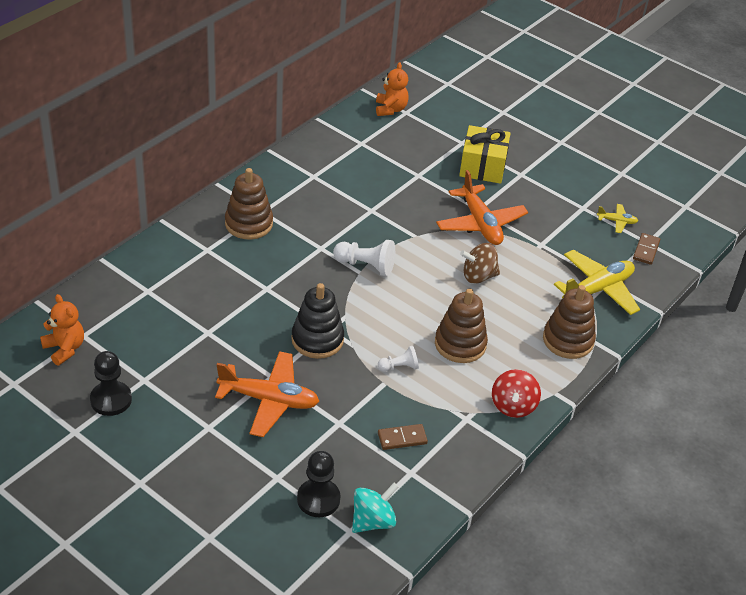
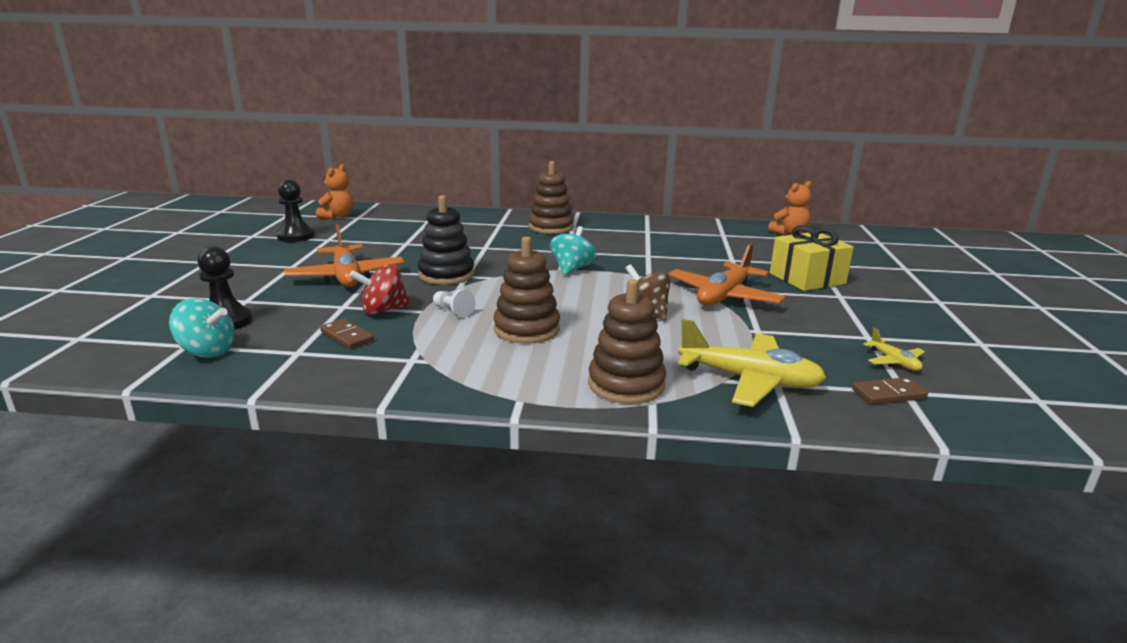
camera: 60 degrees right, 20 degrees down
(366, 266) = (572, 269): white pawn -> turquoise spinning top
(513, 406) = (463, 380): red spinning top -> red spinning top (383, 310)

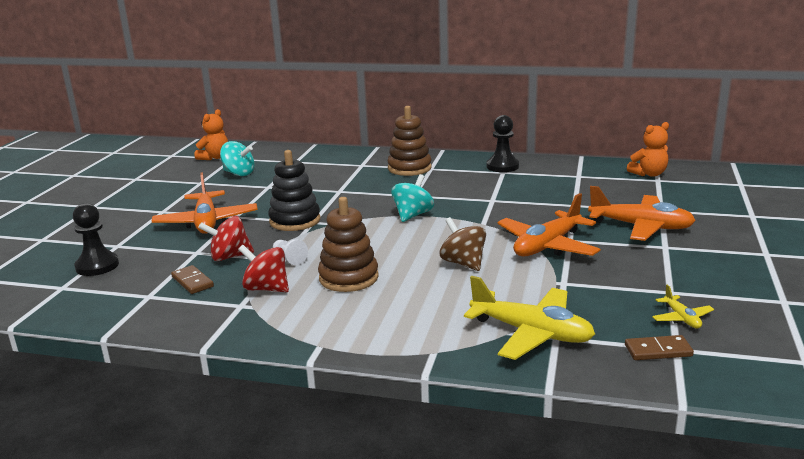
camera: 10 degrees right, 0 degrees up
(207, 351) = (77, 294): turquoise spinning top -> turquoise spinning top (239, 173)
(296, 236) = (173, 179): black pawn -> black pawn (502, 166)
(437, 342) = (266, 288): none -> red spinning top
(626, 384) = (417, 334): brown stacking toy -> none
(807, 278) = (641, 227): yellow gift -> orange plane

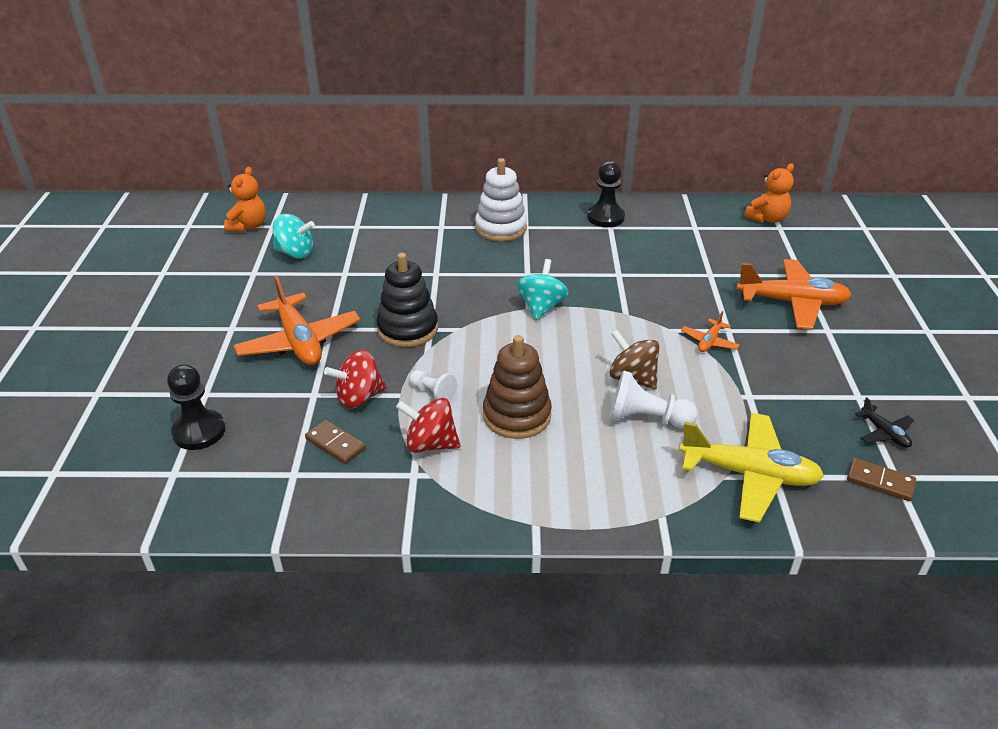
camera: 15 degrees left, 15 degrees up
(409, 168) = (501, 228): brown stacking toy -> white stacking toy
(459, 289) = (646, 419): none -> white pawn
(547, 246) = (709, 341): orange plane -> orange plane, size x0.47
(658, 350) = (880, 481): brown domino -> brown domino turned 45 degrees clockwise
(681, 318) = (884, 433): yellow plane -> black plane

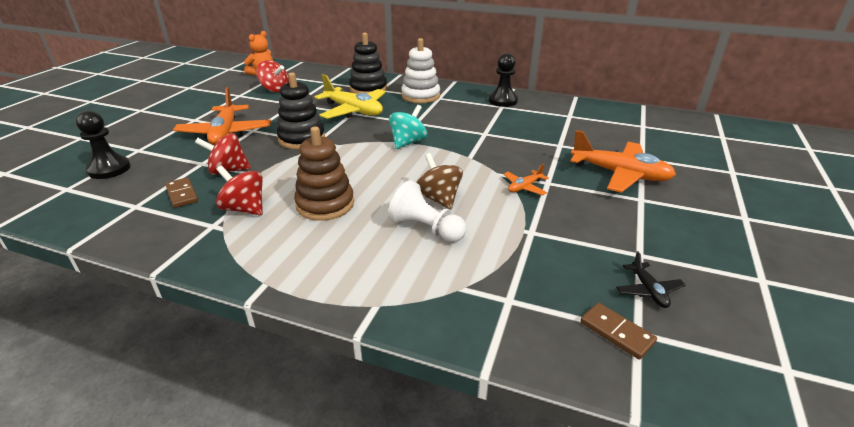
camera: 20 degrees right, 5 degrees down
(295, 253) = (275, 89): turquoise spinning top -> red spinning top
(423, 228) = (368, 89): none -> black stacking toy
(433, 393) = (280, 178): white pawn -> none
(749, 474) = (484, 292): yellow plane -> yellow plane (353, 111)
(767, 219) = (635, 119): orange teddy bear -> none

